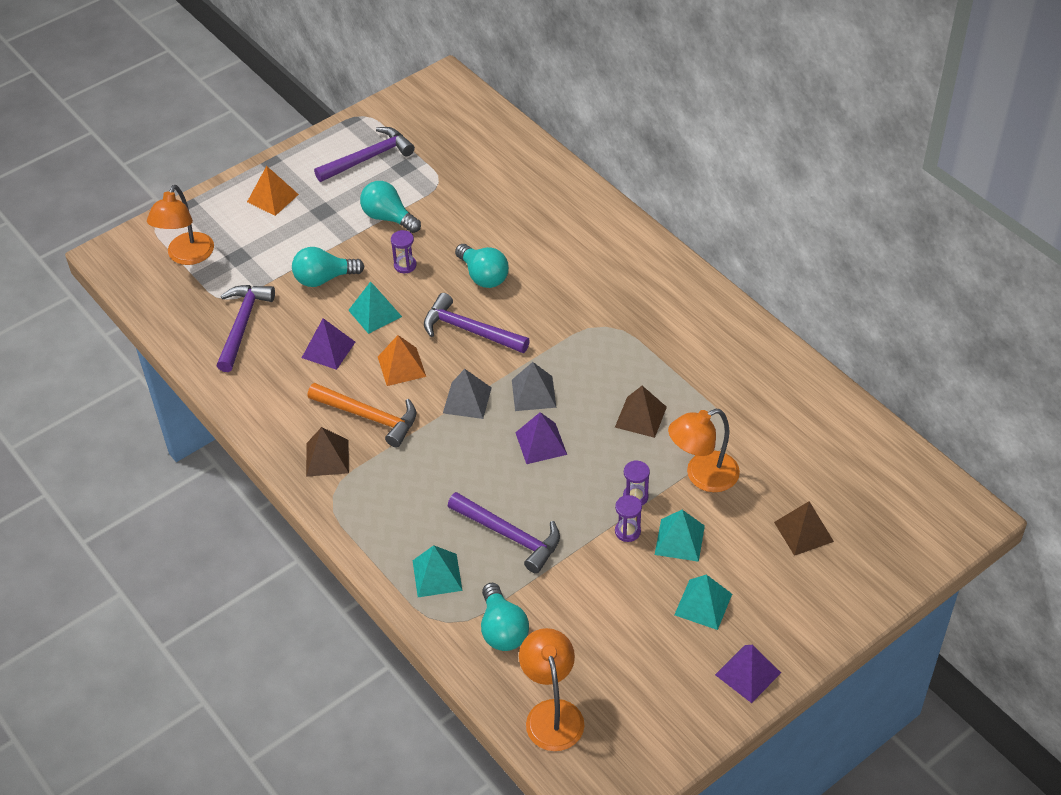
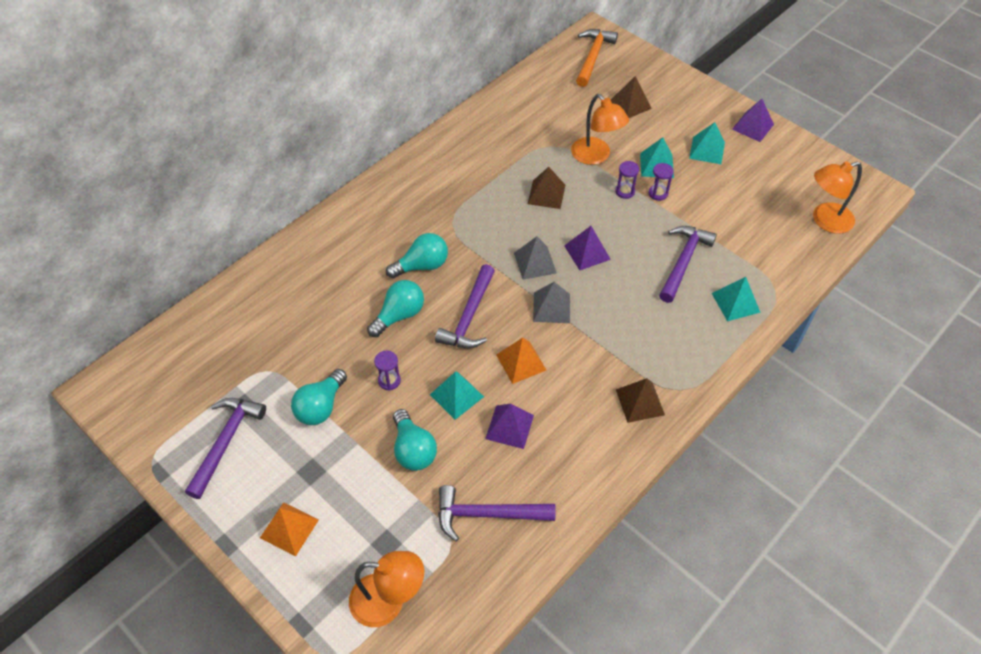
camera: 100 degrees left, 5 degrees up
(368, 158) = (225, 442): purple hammer -> purple hammer turned 60 degrees clockwise
(369, 417) = (585, 378): orange hammer -> orange hammer (593, 57)
(502, 629) = (769, 256): turquoise light bulb -> turquoise light bulb (422, 266)

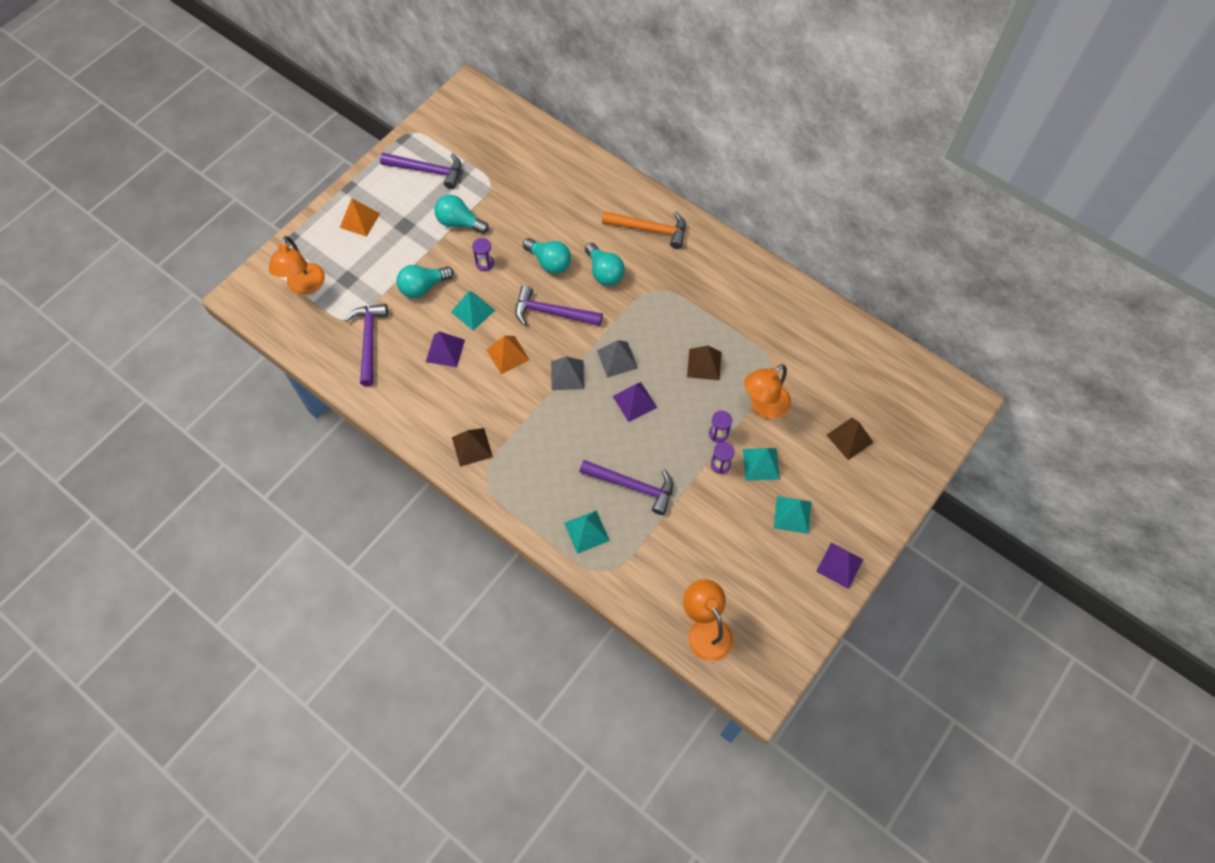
camera: 85 degrees right, 10 degrees up
(593, 57) = (920, 400): orange hammer -> orange hammer (649, 229)

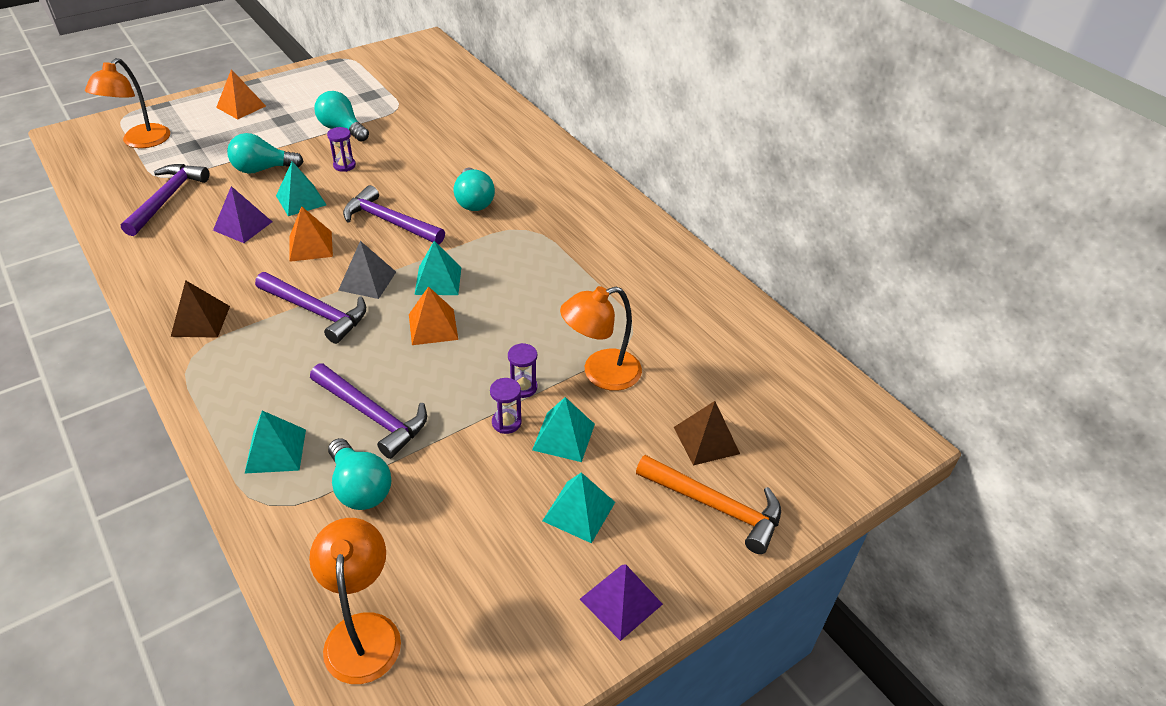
camera: 15 degrees right, 20 degrees down
(427, 170) = (340, 86): purple hammer -> purple hammer (316, 311)
(549, 262) = (417, 180): turquoise light bulb -> turquoise light bulb (360, 488)
(617, 359) = (438, 280): grey pyramid -> turquoise pyramid
(634, 402) = (433, 327): purple pyramid -> orange pyramid
(649, 229) = (549, 178): orange hammer -> orange hammer (715, 506)
(704, 364) = (544, 311): brown pyramid -> none

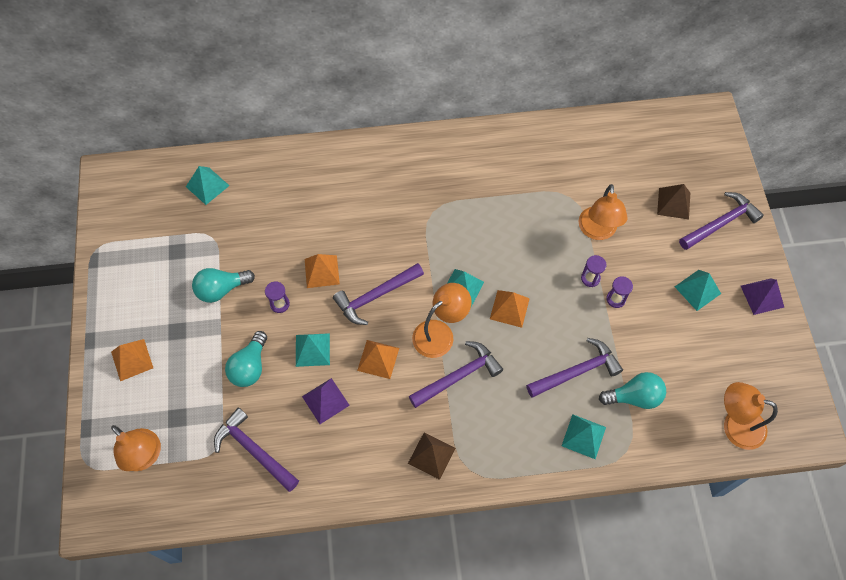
camera: 60 degrees left, 20 degrees up
(367, 281) = (440, 333): grey pyramid -> orange lamp
(398, 179) = (321, 271): none -> orange pyramid
(473, 201) = (380, 231): turquoise light bulb -> none
(563, 437) = (640, 274): turquoise pyramid -> turquoise pyramid (207, 186)
(715, 506) = (720, 223): orange hammer -> purple hammer

